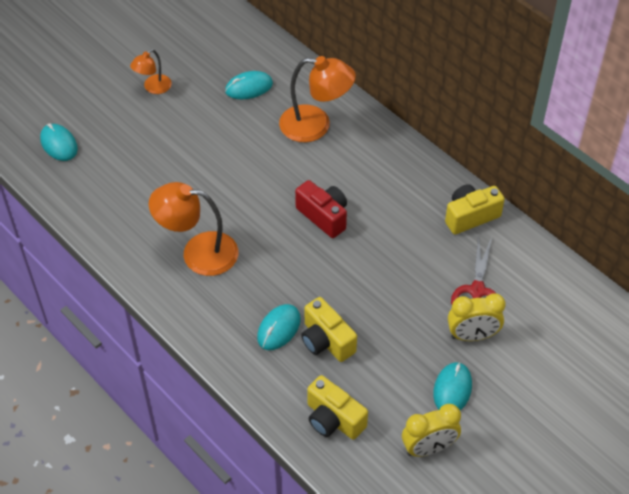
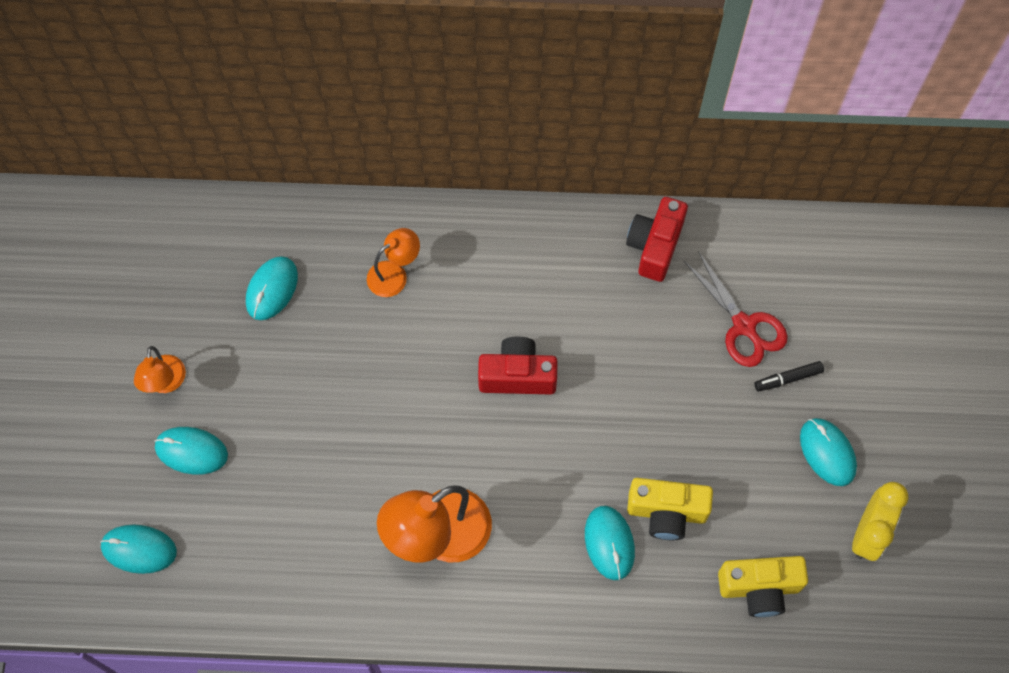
camera: 45 degrees left, 15 degrees up
(130, 124) = (191, 451): none -> turquoise mouse
(316, 125) = (394, 274): orange lamp -> orange lamp, size x0.56
(470, 216) = (655, 246): yellow camera -> red camera
(472, 336) = (788, 378): yellow clock -> black marker

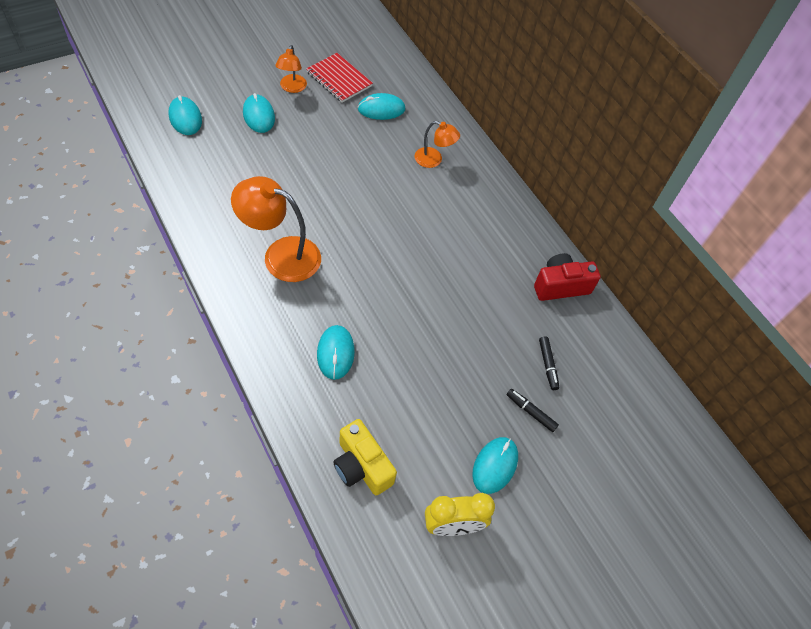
camera: 50 degrees right, 10 degrees down
(165, 383) = (292, 88): orange lamp -> orange lamp turned 45 degrees counterclockwise
(185, 313) = (339, 79): none -> red notebook
(517, 376) = (415, 249): red camera -> none
(609, 543) = (335, 353): turquoise mouse -> turquoise mouse turned 45 degrees counterclockwise
(666, 512) = (379, 378): yellow camera -> none
(744, 325) = (547, 365): red scissors -> black marker

